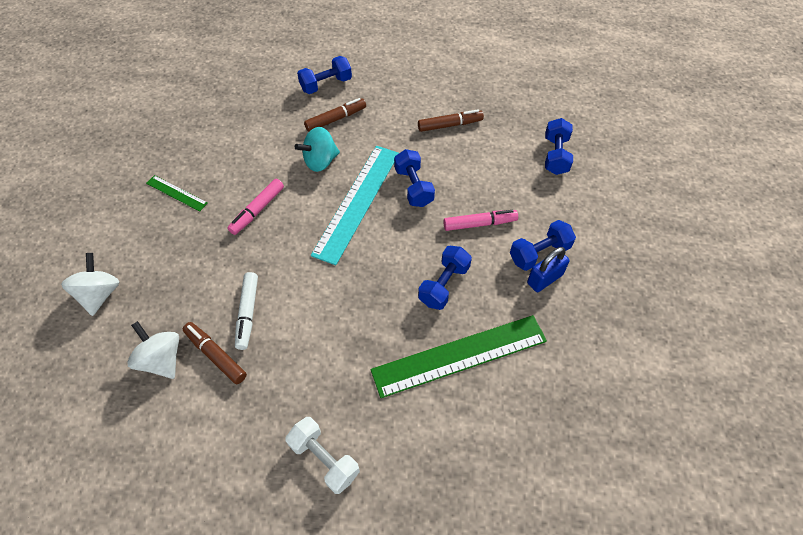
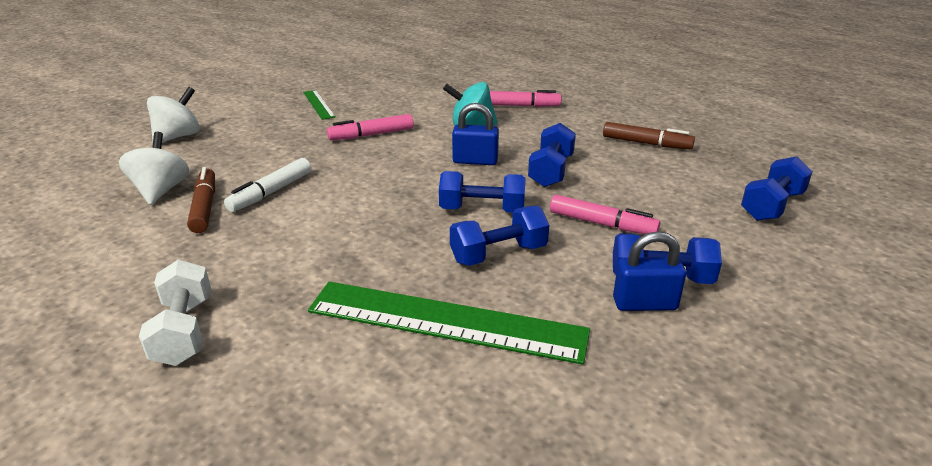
camera: 35 degrees right, 25 degrees down
(326, 84) = (537, 84): blue dumbbell -> blue dumbbell (482, 210)
(336, 119) = (520, 106): brown marker -> pink marker
(357, 202) = (475, 161): turquoise ruler -> blue padlock

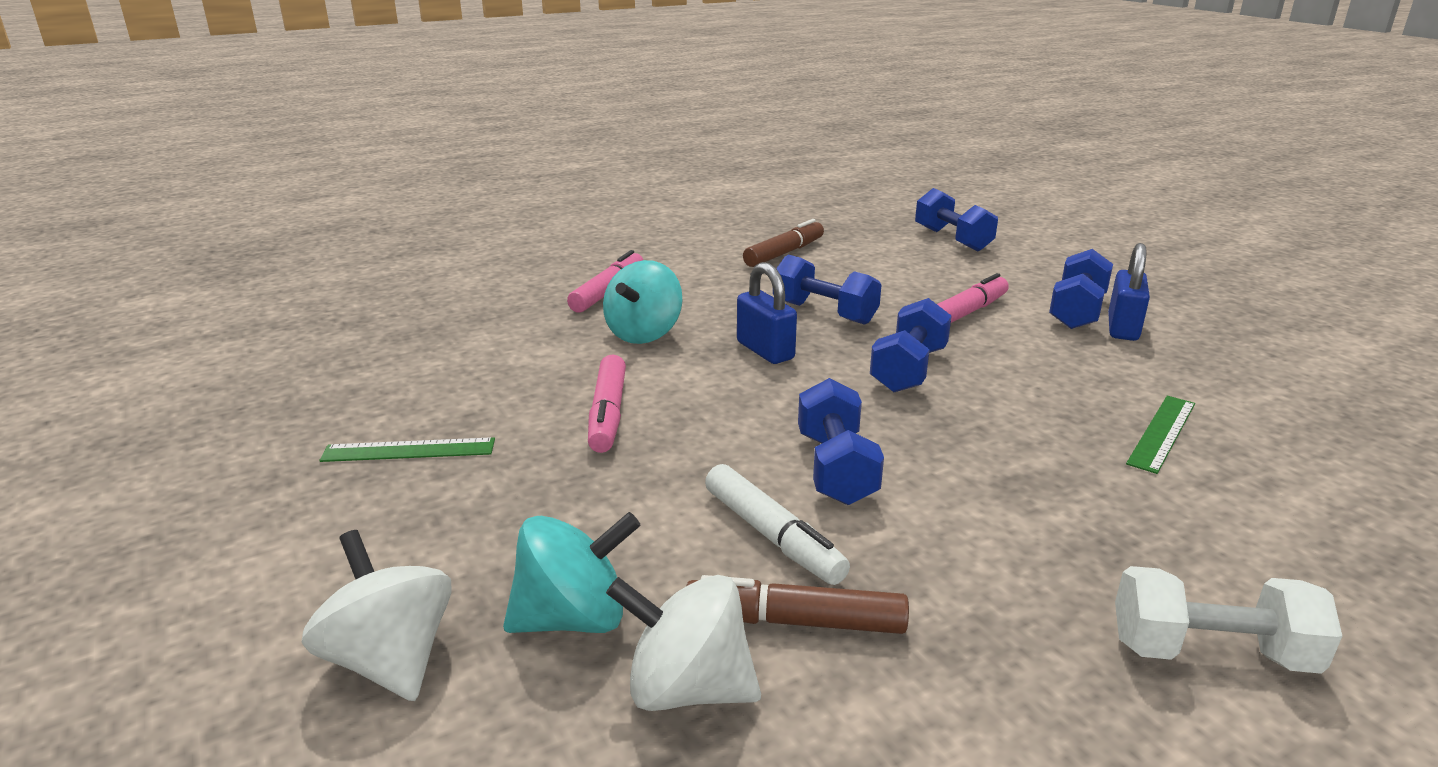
camera: 70 degrees left, 5 degrees down
(203, 161) = (574, 618): none -> turquoise spinning top
(446, 321) = (1162, 433): green ruler -> green ruler, size x0.47
(475, 161) = (765, 351): blue padlock -> blue padlock turned 60 degrees counterclockwise
(498, 254) = (1019, 379): blue dumbbell -> blue dumbbell (836, 468)

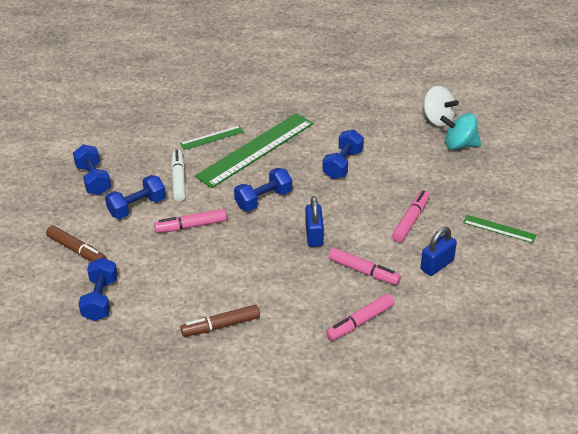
camera: 150 degrees left, 15 degrees up
(390, 659) = (513, 150): white spinning top -> none
(644, 334) = (363, 271): turquoise spinning top -> pink marker
(772, 536) = (385, 148): white marker -> white marker (178, 179)
(796, 621) = (398, 124): brown marker -> brown marker (77, 250)
(824, 312) = (258, 254): blue dumbbell -> blue dumbbell (93, 180)
(1045, 439) = (255, 149): none -> green ruler
(1122, 328) = (136, 189): blue padlock -> blue padlock (437, 265)
(1211, 653) = (302, 85): white dumbbell -> none

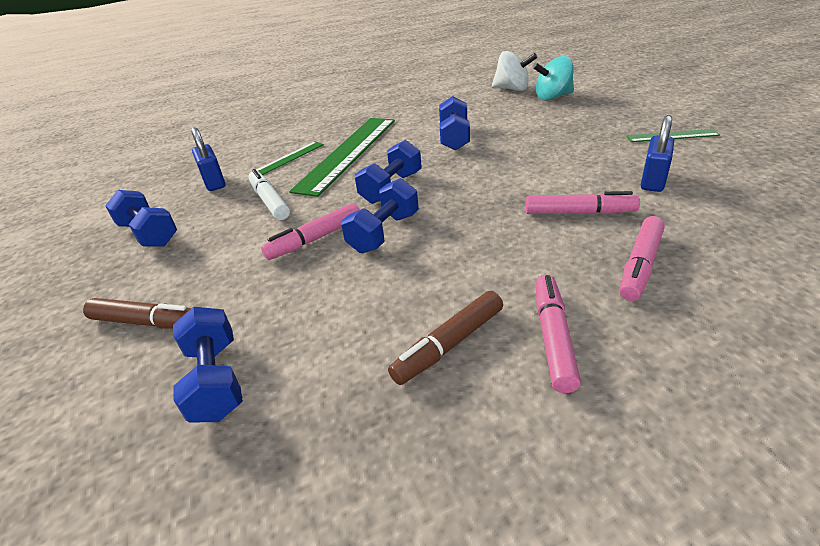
camera: 20 degrees left, 5 degrees down
(137, 207) = (226, 243): blue dumbbell -> blue dumbbell (384, 233)
(314, 235) = (483, 199): blue padlock -> blue padlock (214, 182)
(410, 220) = (575, 156): pink marker -> pink marker (553, 338)

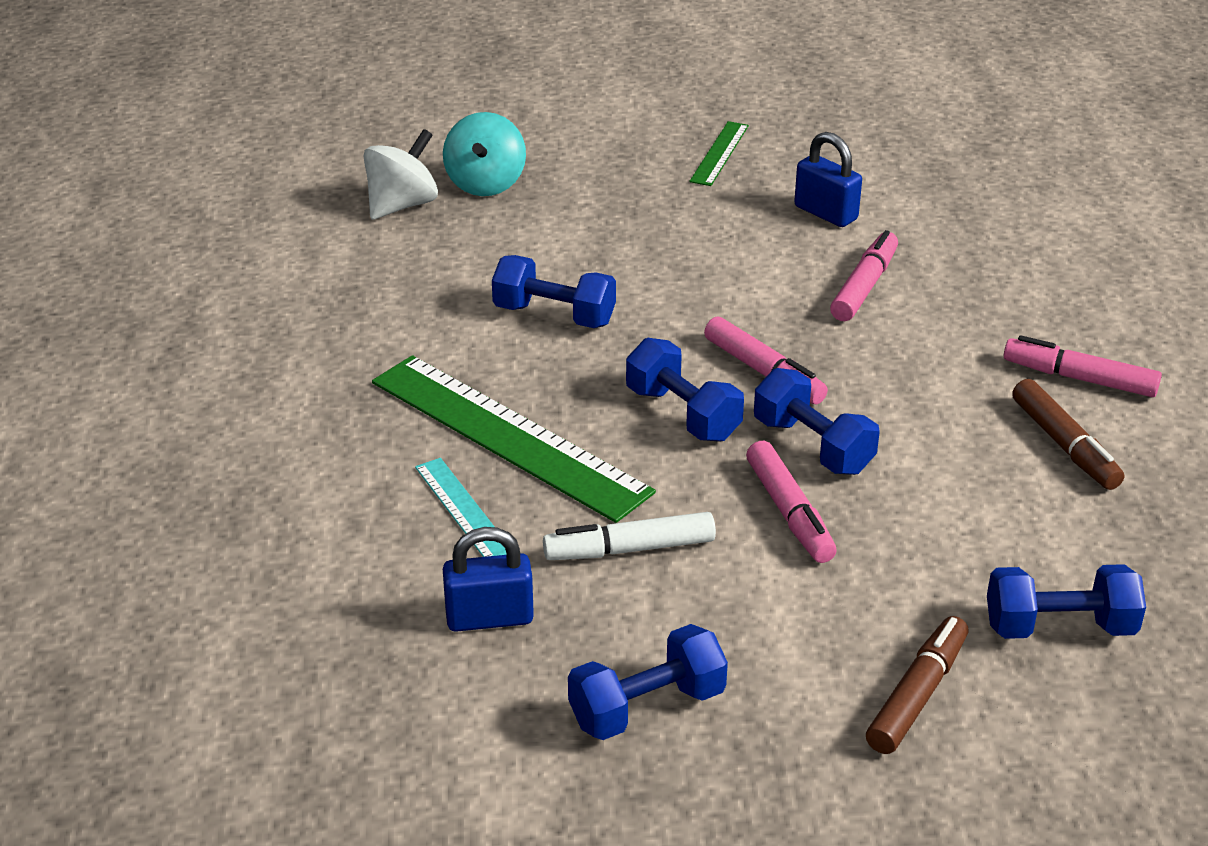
camera: 75 degrees left, 0 degrees up
(289, 158) = (463, 509): green ruler -> turquoise ruler
(640, 265) = (990, 288): pink marker -> pink marker (763, 371)

